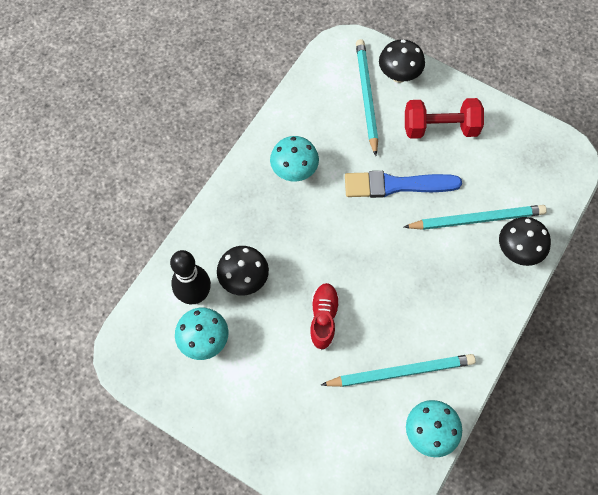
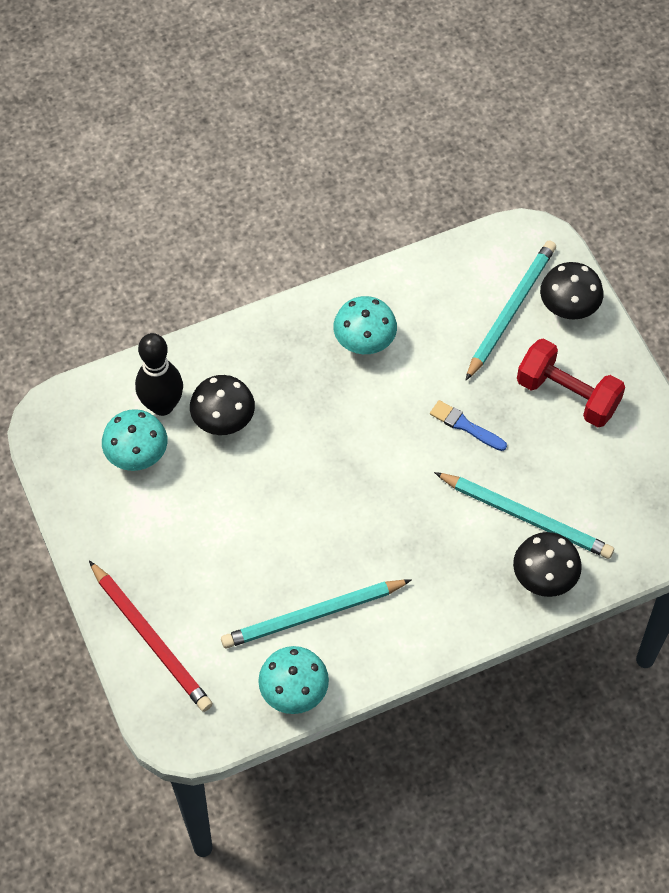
camera: 35 degrees right, 5 degrees down
(309, 462) = (151, 638): none -> red pencil
(323, 318) = (275, 512): red shoe -> none
(396, 185) = (465, 426): blue brush -> blue brush, size x0.54
(400, 371) = (313, 615): turquoise pencil -> turquoise pencil turned 135 degrees clockwise

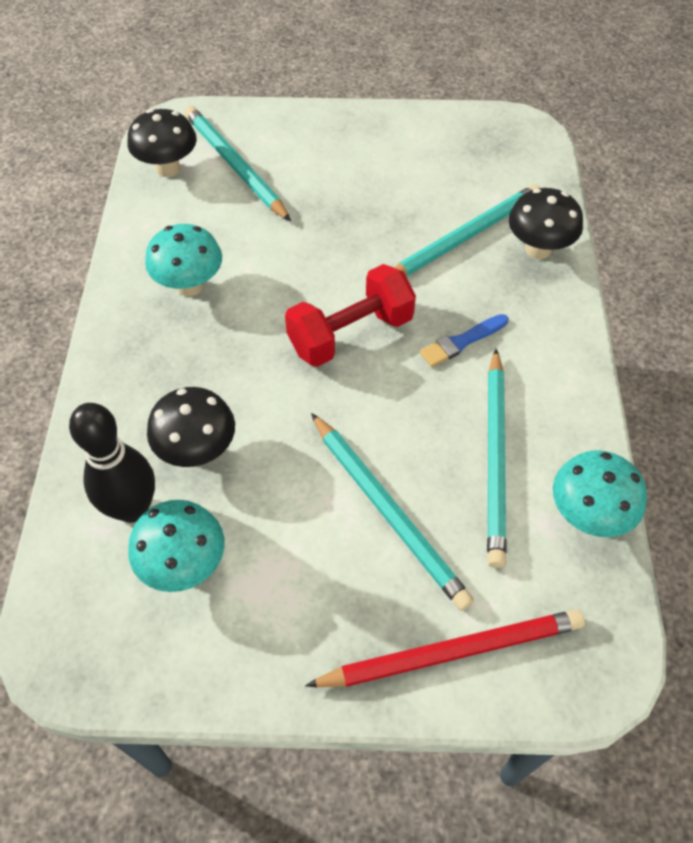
camera: 65 degrees left, 5 degrees down
(235, 561) = (388, 511): none -> turquoise pencil
(465, 426) = (338, 243): blue brush -> blue brush (461, 342)
(567, 395) = (351, 162): red dumbbell -> red dumbbell (350, 334)
(568, 309) = (262, 129): black mushroom -> black mushroom (168, 168)

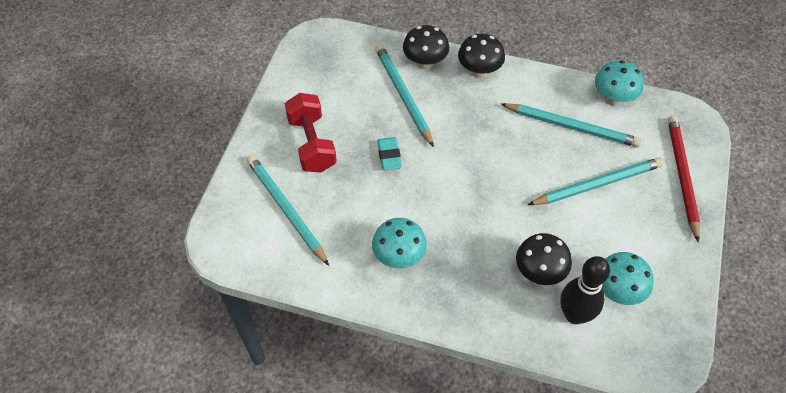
camera: 75 degrees left, 0 degrees up
(168, 168) = (271, 254): black mushroom -> black mushroom (479, 71)
(235, 166) = (286, 209): turquoise pencil -> turquoise pencil turned 75 degrees clockwise
(350, 334) = (467, 173): red dumbbell -> red dumbbell (312, 144)
(351, 243) = (389, 156): none -> turquoise eraser
(461, 342) = (487, 119): blue brush -> none

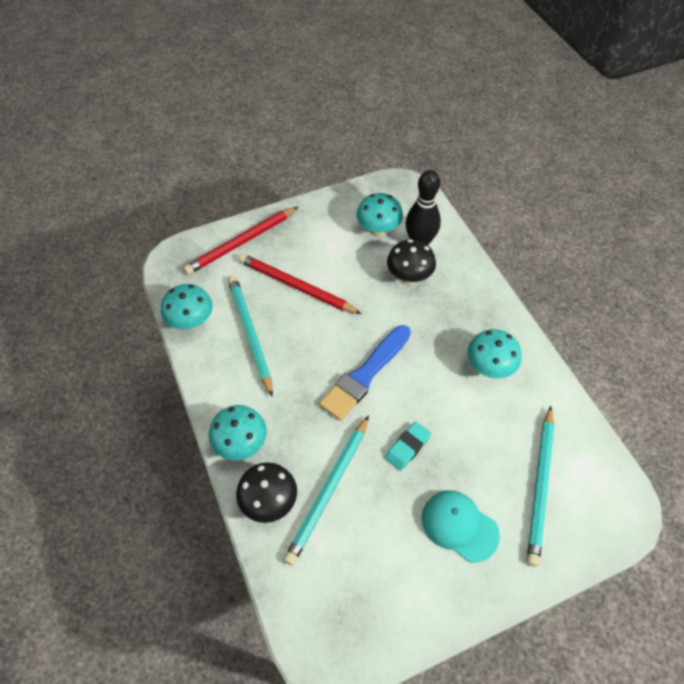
camera: 130 degrees left, 0 degrees up
(312, 144) = (459, 526): red dumbbell -> turquoise cap
(470, 172) = (365, 374): none -> blue brush
(479, 71) = (241, 445): black mushroom -> turquoise mushroom
(597, 184) = (296, 286): turquoise pencil -> red pencil

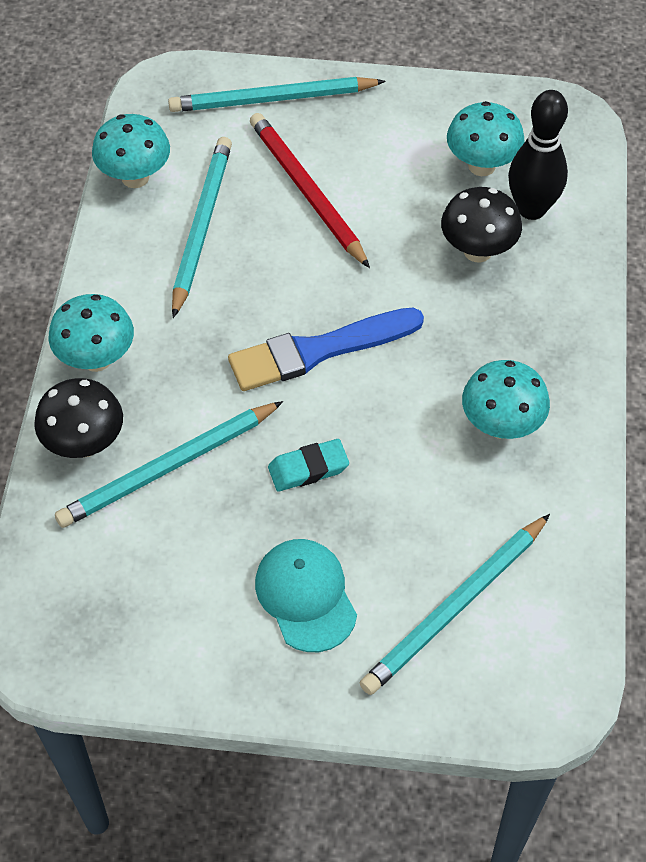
camera: 30 degrees right, 0 degrees up
(241, 243) = (272, 99): red pencil -> turquoise pencil

